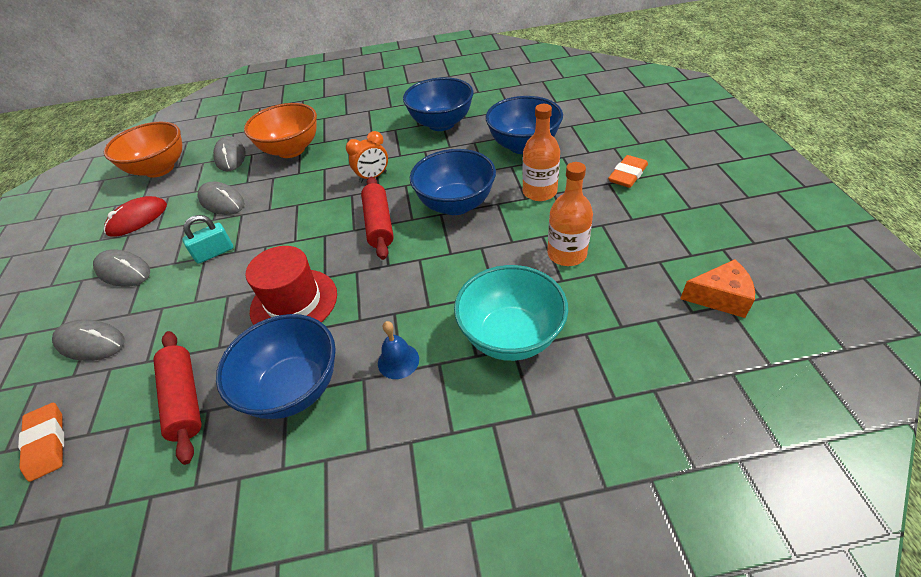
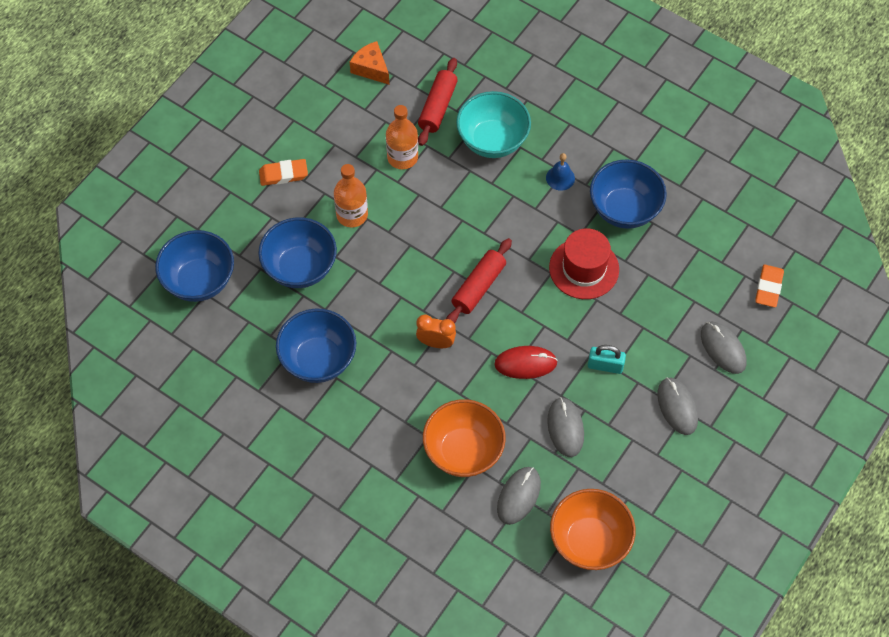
camera: 140 degrees left, 15 degrees up
(137, 219) = (641, 470): red mouse -> red mouse (525, 363)
(184, 399) = (684, 253): red rolling pin -> red rolling pin (437, 107)
(456, 204) = (413, 256): blue bowl -> blue bowl (199, 281)

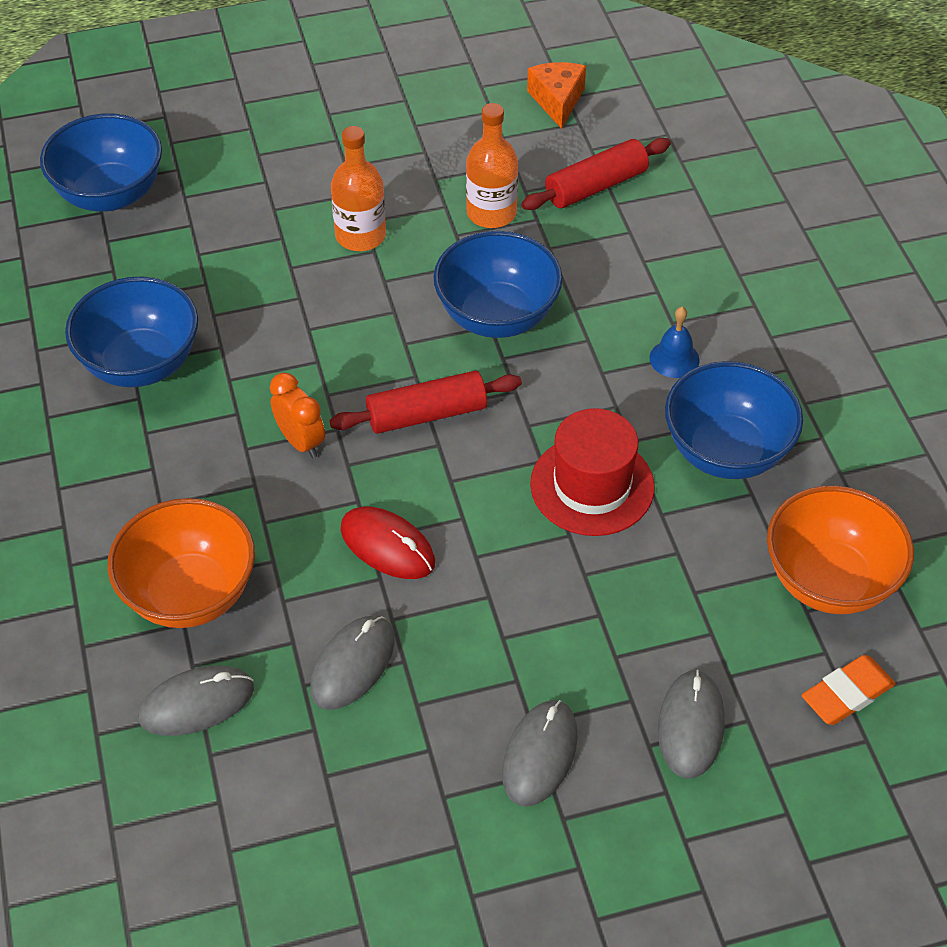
camera: 40 degrees right, 10 degrees down
(283, 174) = (329, 146): orange eraser -> none
(300, 268) = (235, 253): blue bowl -> blue bowl (497, 316)
(492, 141) = (627, 263): turquoise bowl -> none
(589, 541) = (224, 838): orange bowl -> orange bowl (829, 580)
(605, 366) = (493, 625): turquoise padlock -> none

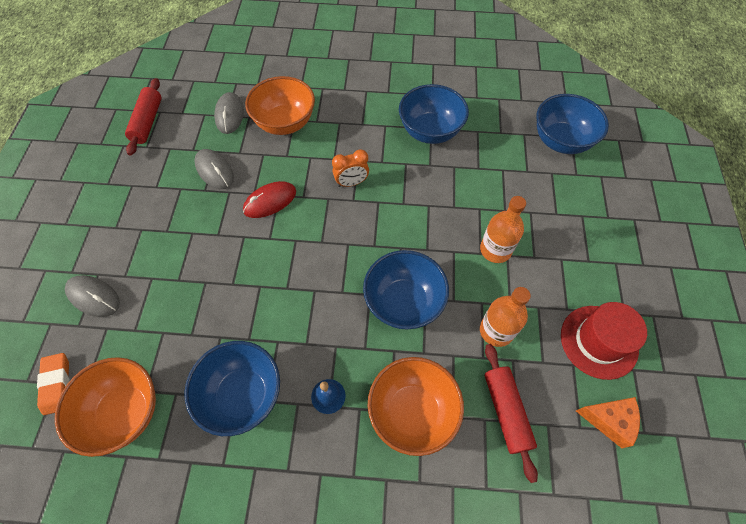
camera: 110 degrees right, 10 degrees up
(426, 414) = (344, 243): red rolling pin -> red rolling pin (147, 122)
(540, 755) = (124, 227): grey mouse -> none
(592, 485) = (257, 308): red hat -> red hat (599, 341)
(645, 270) = (412, 411): none -> orange bowl

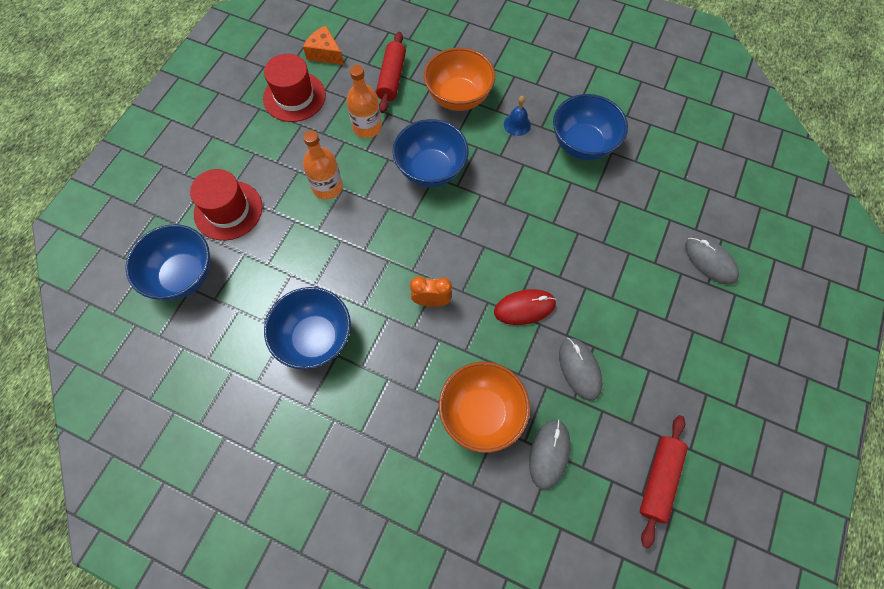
camera: 160 degrees left, 5 degrees up
(56, 384) = (734, 196): orange eraser -> none
(125, 412) = (676, 160): orange bowl -> none
(568, 200) = (228, 210): none -> red hat

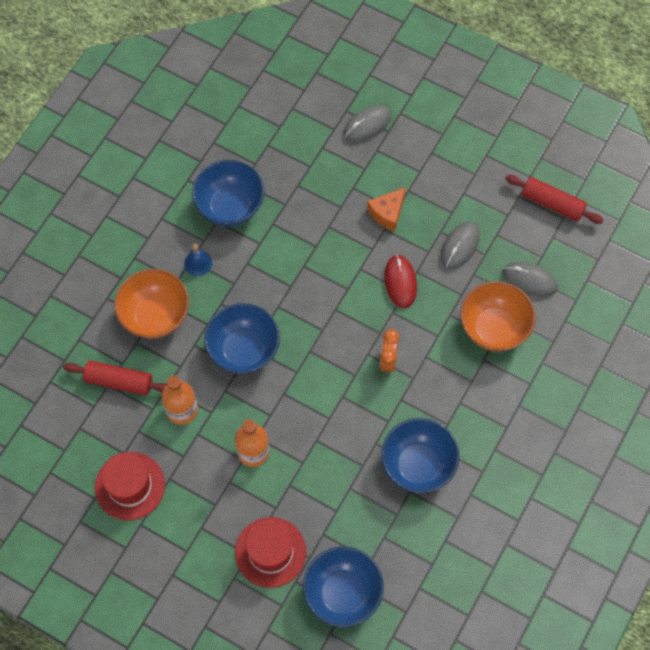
camera: 85 degrees left, 0 degrees up
(325, 53) = (71, 452): orange cheese -> orange cheese (387, 213)
(579, 369) = (460, 246): grey mouse -> grey mouse turned 45 degrees counterclockwise

